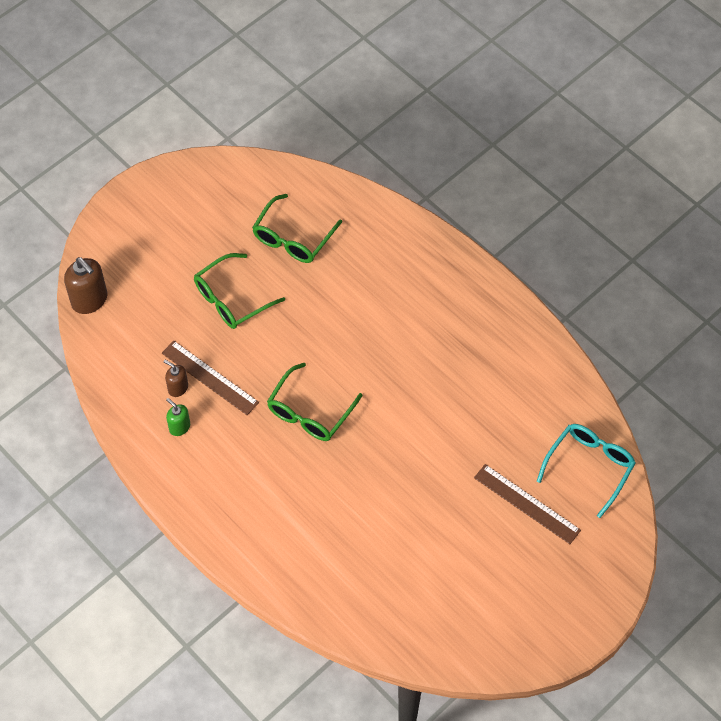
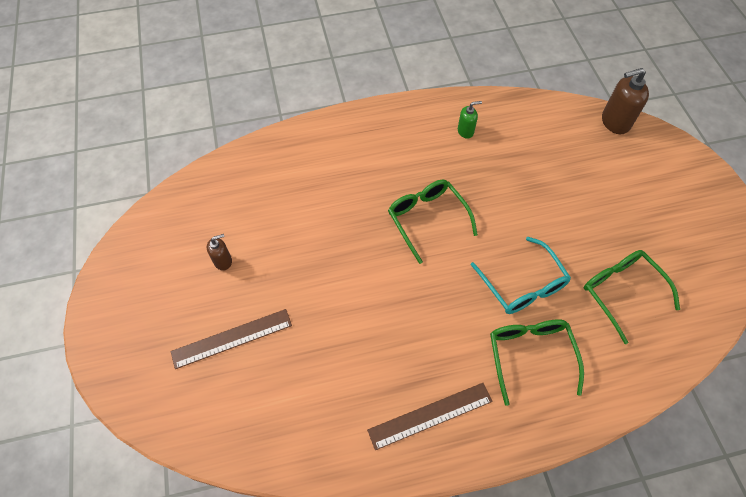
camera: 120 degrees right, 0 degrees up
(178, 388) = (501, 144): brown soap dispenser -> brown soap dispenser (223, 261)
(210, 377) = (499, 167): brown ruler -> brown ruler (430, 415)
(231, 299) = (571, 214): green glasses -> green glasses (530, 355)
(589, 467) = (225, 418): turquoise glasses -> turquoise glasses (522, 285)

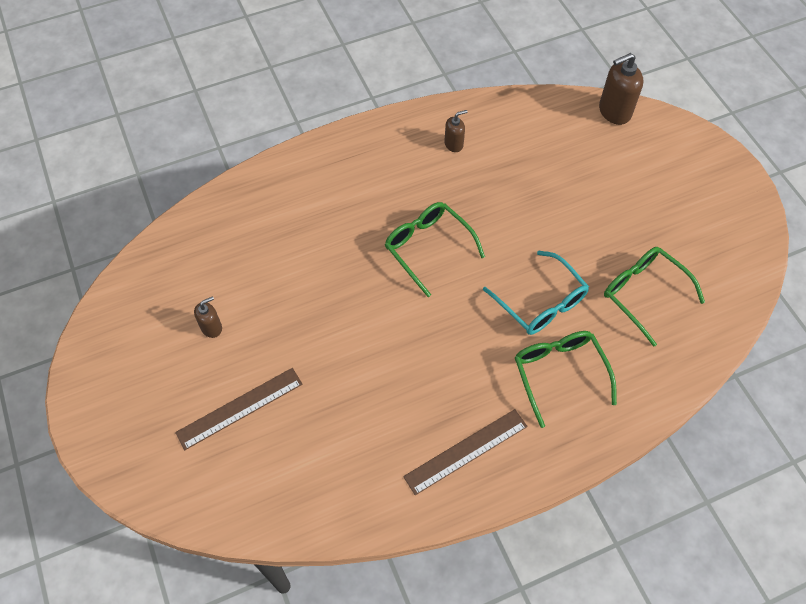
camera: 10 degrees left, 0 degrees up
(465, 131) = (454, 144): green soap dispenser -> brown soap dispenser

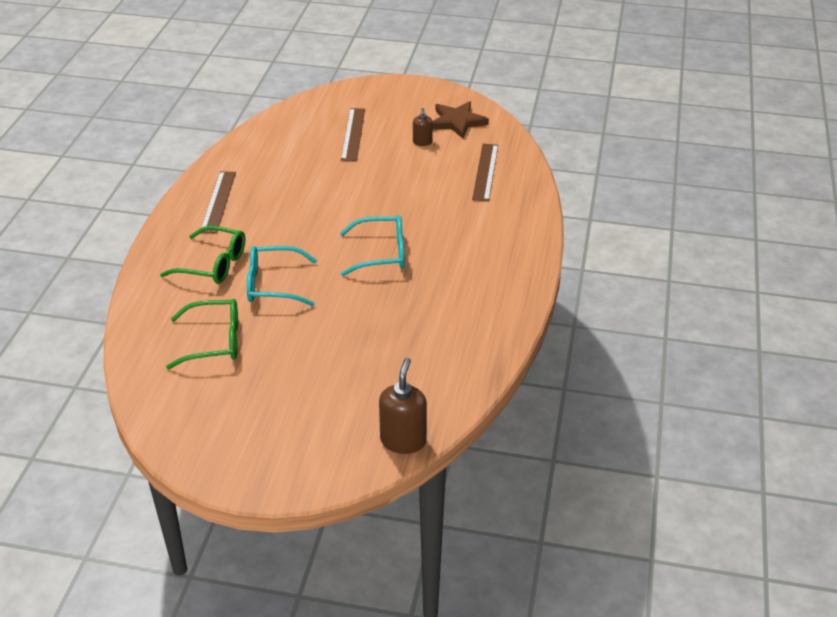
camera: 125 degrees right, 20 degrees down
(146, 319) = (457, 122): none -> brown star
(232, 240) = (485, 172): none -> brown ruler
(428, 248) = (381, 253): green glasses -> turquoise glasses
(454, 144) = (468, 314): brown soap dispenser -> none

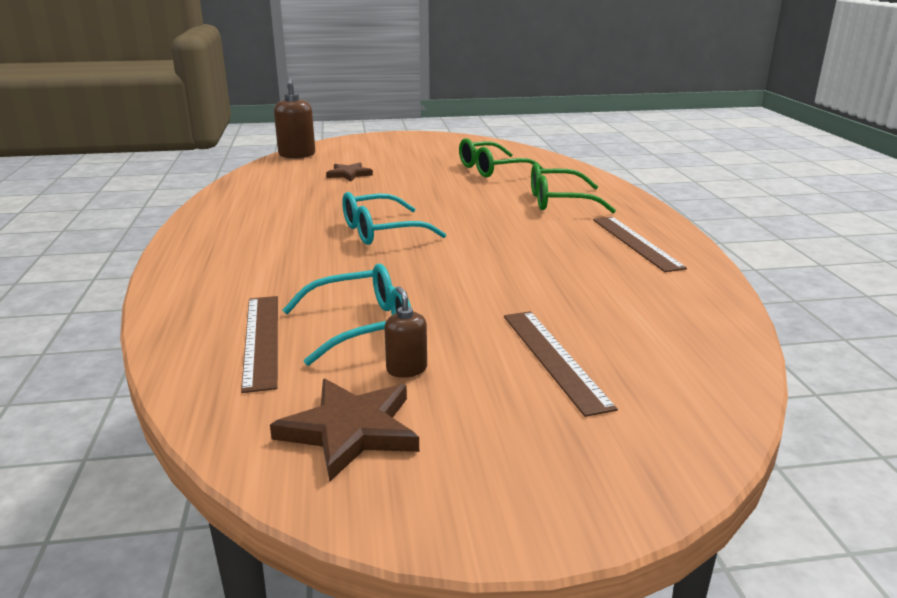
camera: 160 degrees right, 15 degrees down
(273, 284) = (480, 199): turquoise glasses -> turquoise glasses (362, 326)
(364, 366) = (349, 174): none -> brown star

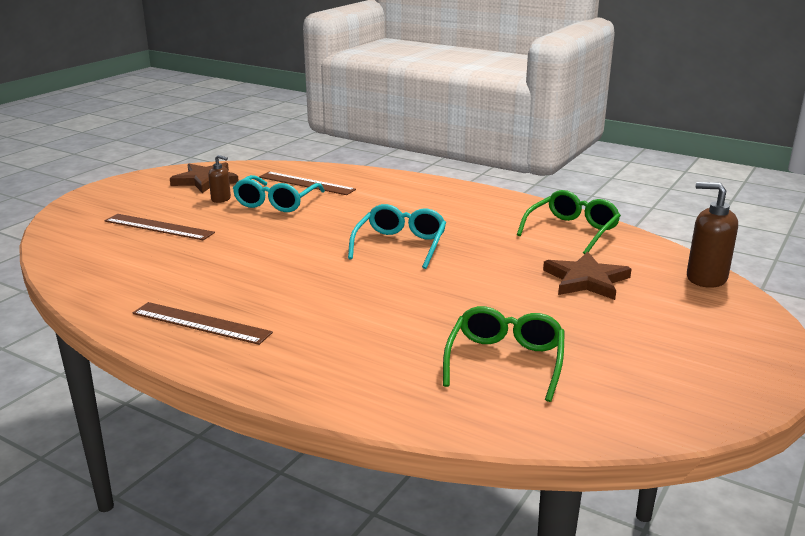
camera: 130 degrees right, 0 degrees up
(349, 174) = (586, 280): brown star -> brown star, size x1.54
(559, 201) = (341, 343): green glasses -> green glasses (572, 231)

